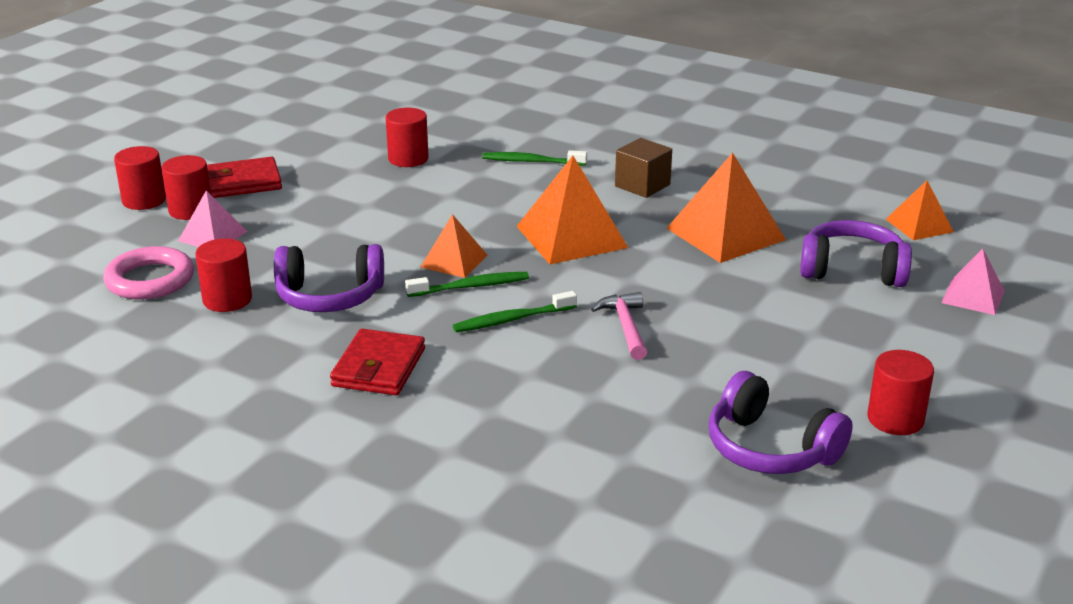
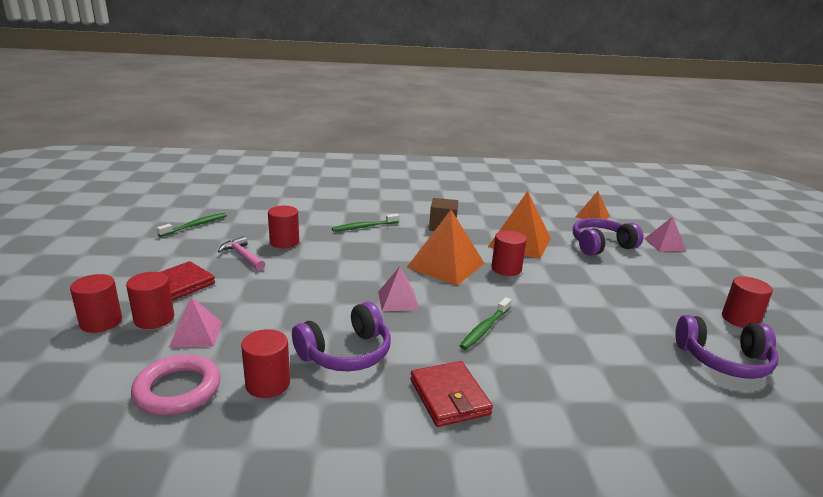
camera: 35 degrees left, 5 degrees down
(454, 261) = (398, 300): orange pyramid -> pink pyramid
(471, 286) = (431, 314): green toothbrush -> green toothbrush (195, 225)
(625, 327) = (550, 311): pink hammer -> pink hammer (242, 256)
(648, 262) = (506, 269): none -> red cylinder

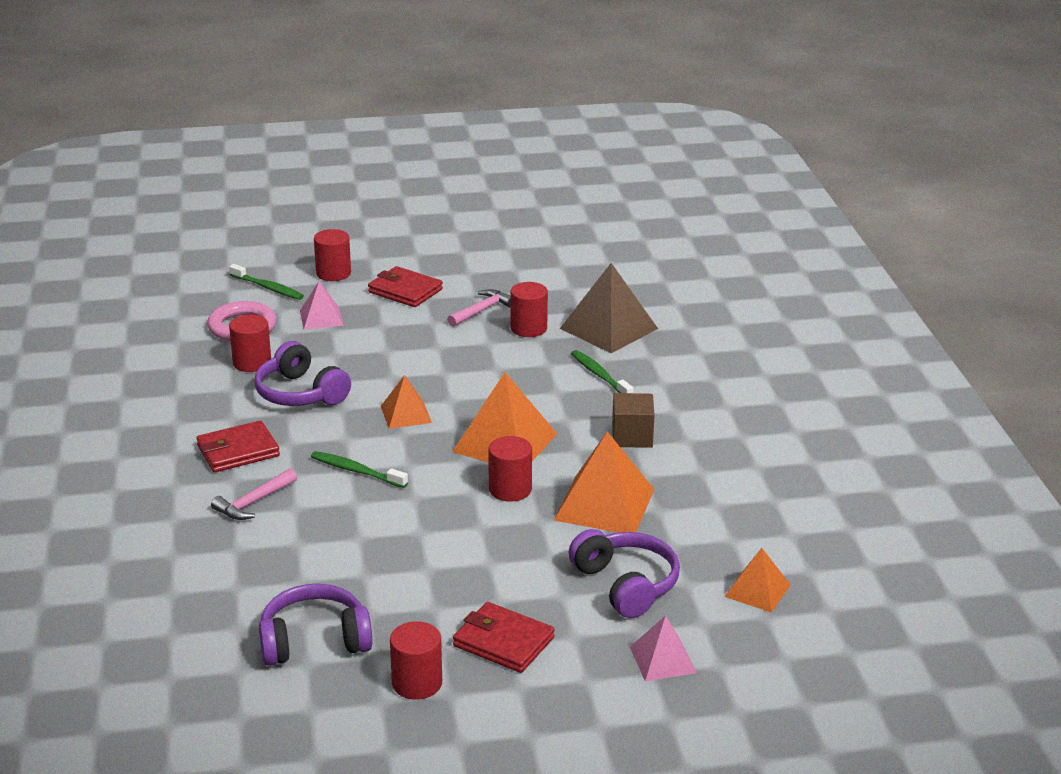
camera: 85 degrees right, 5 degrees up
(154, 319) = (343, 294): red cylinder -> none
(195, 225) = (551, 269): green toothbrush -> green toothbrush (268, 288)
(301, 218) = (608, 328): none -> brown pyramid
(398, 300) = (406, 414): pink pyramid -> orange pyramid
(540, 388) = (254, 502): none -> pink hammer
(677, 286) = (503, 642): none -> red wallet
(723, 360) = (314, 641): purple headphones -> purple headphones turned 75 degrees clockwise

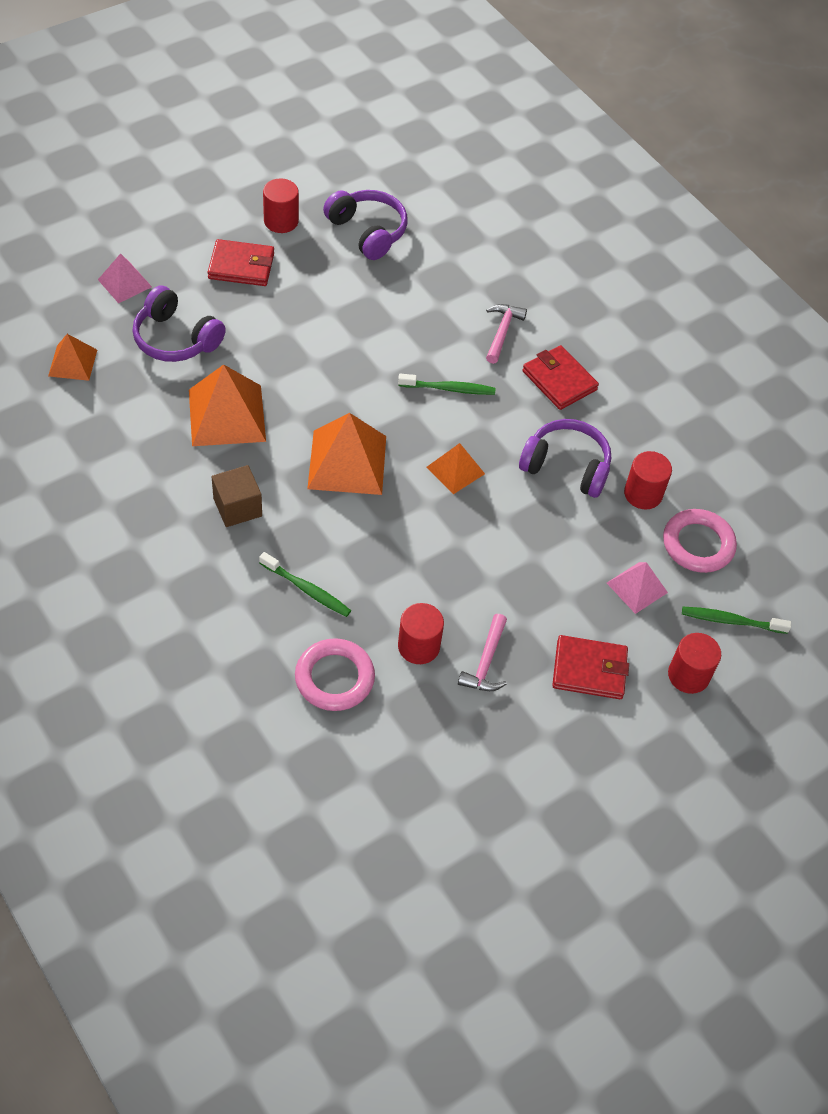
camera: 150 degrees right, 25 degrees up
(238, 451) = (559, 380): red wallet -> red wallet turned 75 degrees counterclockwise
(314, 641) = (367, 232): purple headphones -> purple headphones turned 90 degrees counterclockwise
(510, 489) = (312, 407): red cylinder -> none
(608, 328) = (334, 678): brown pyramid -> pink ring

